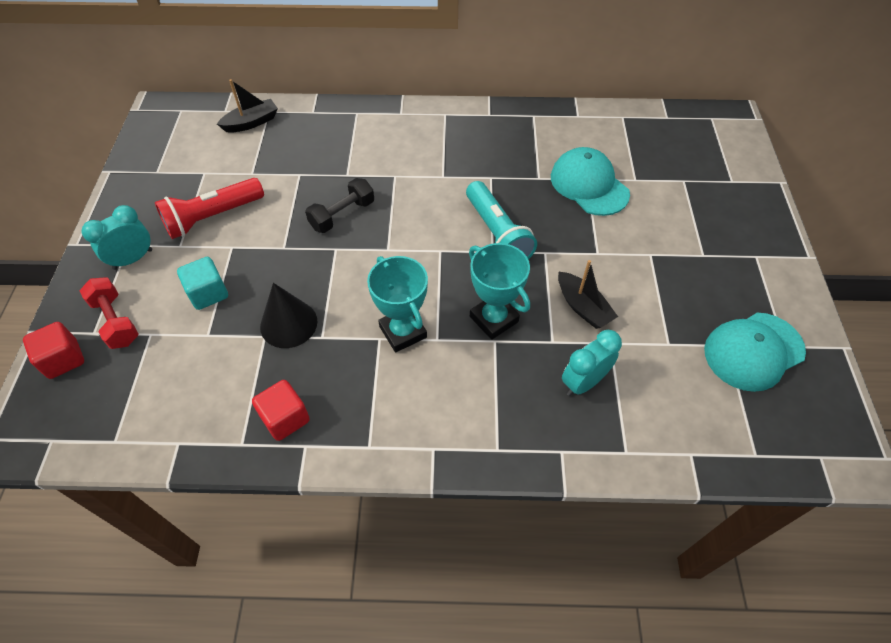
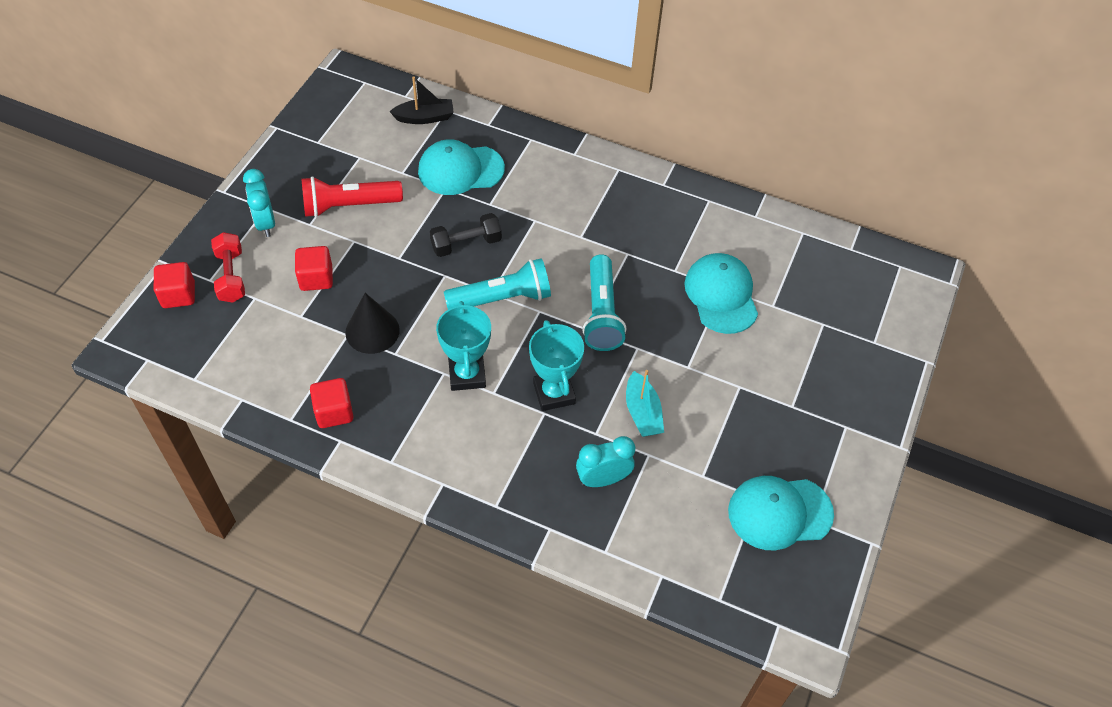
camera: 20 degrees right, 0 degrees up
(133, 259) = (265, 223): turquoise clock -> turquoise clock turned 90 degrees counterclockwise
(208, 293) = (316, 278): turquoise cube -> red cube
(306, 155) = (460, 170): none -> turquoise cap
(400, 251) = (502, 298): none -> turquoise flashlight
(582, 307) = (642, 412): black boat -> turquoise boat

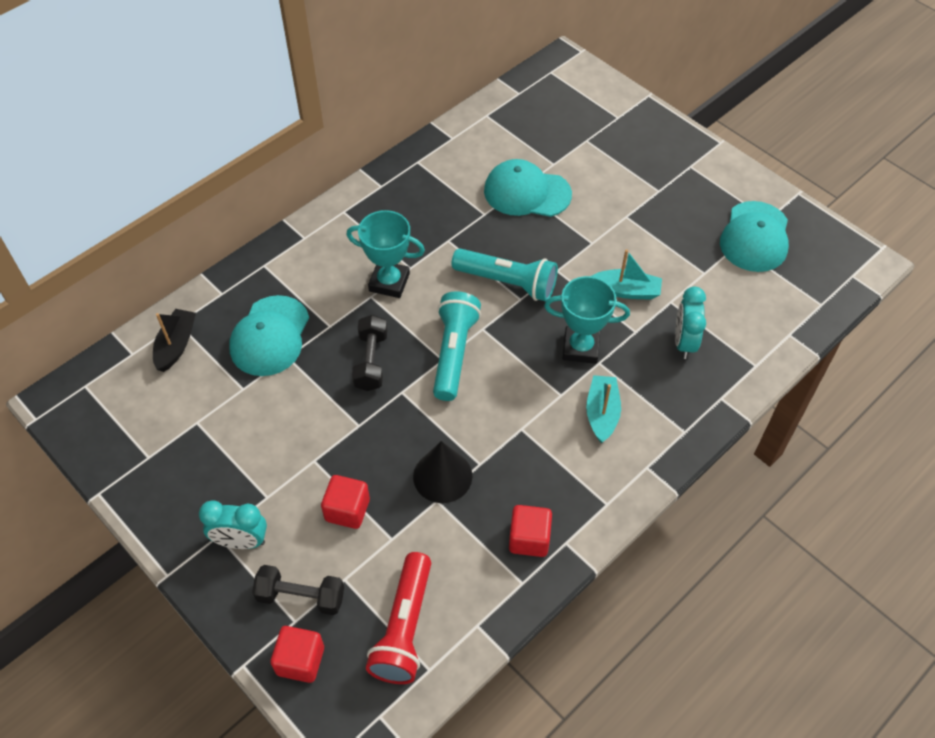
camera: 65 degrees left, 0 degrees up
(231, 276) = (301, 596): red dumbbell -> black dumbbell
(349, 206) = (262, 451): red flashlight -> red flashlight (404, 627)
(467, 375) = (531, 410): turquoise trophy -> turquoise trophy (389, 282)
(487, 431) = (602, 413): none -> turquoise boat

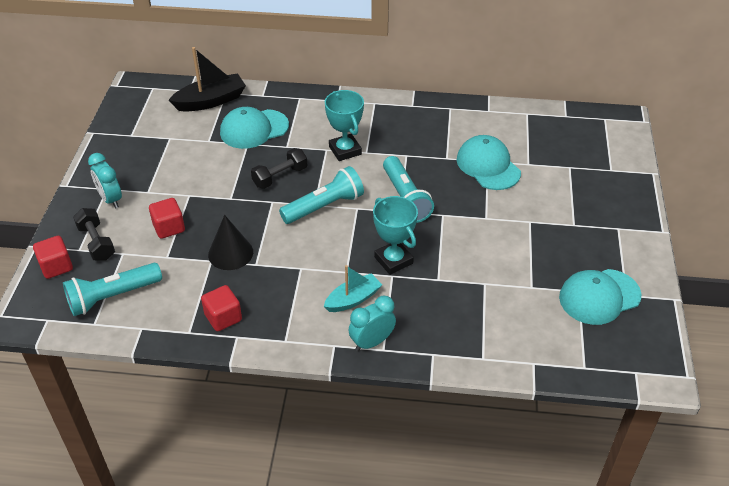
camera: 50 degrees right, 10 degrees down
(176, 345) = (211, 101): black boat -> black boat, size x1.50
(404, 627) = (113, 297): red flashlight -> turquoise flashlight
(626, 291) = (466, 256): turquoise boat -> none
(684, 342) = (458, 309): turquoise clock -> turquoise clock (372, 342)

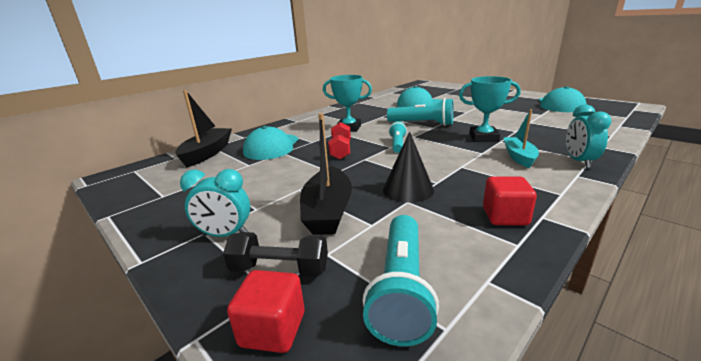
camera: 50 degrees left, 20 degrees down
(169, 227) = (328, 211): red cube -> black boat
(280, 177) = (341, 150): black dumbbell -> red dumbbell
(324, 206) = (397, 144): turquoise flashlight -> turquoise flashlight, size x0.61

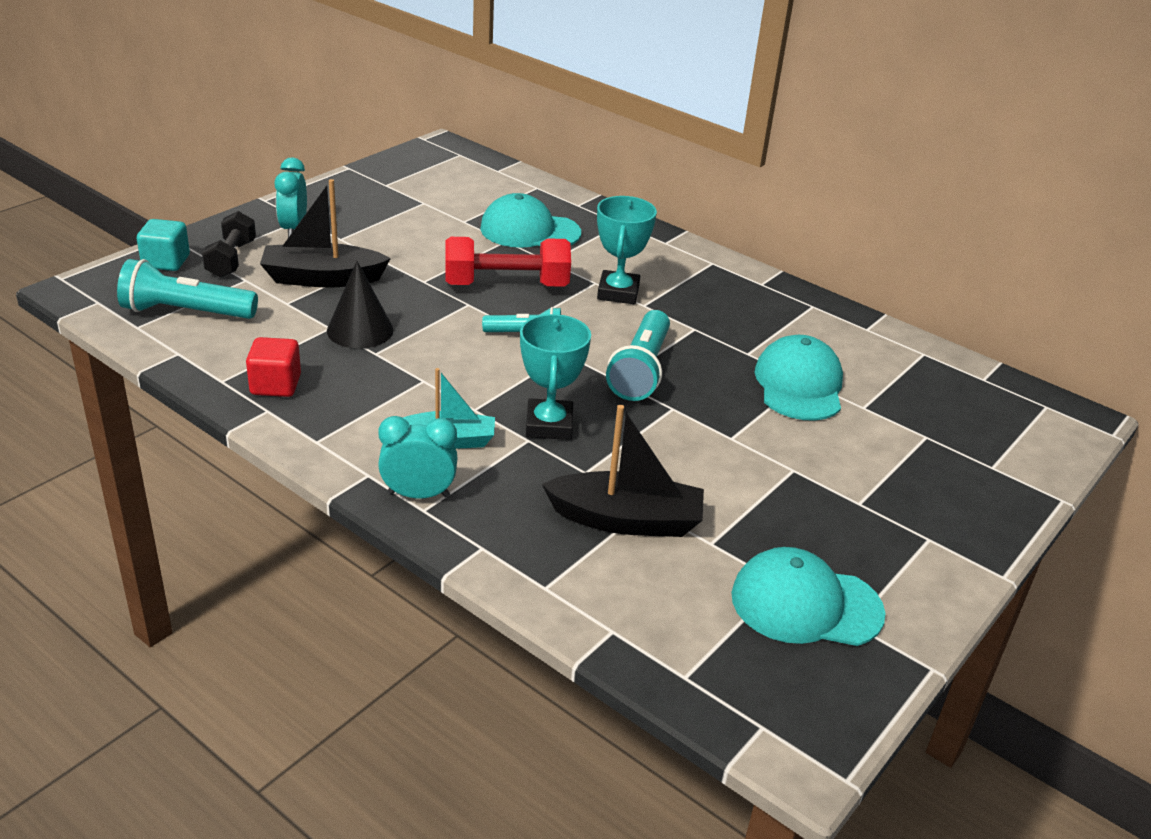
camera: 80 degrees right, 10 degrees up
(207, 153) = (510, 188): black boat -> black boat (626, 520)
(273, 329) = (166, 262): red cube -> turquoise cube
(341, 150) = (506, 285): red dumbbell -> red dumbbell, size x1.51

